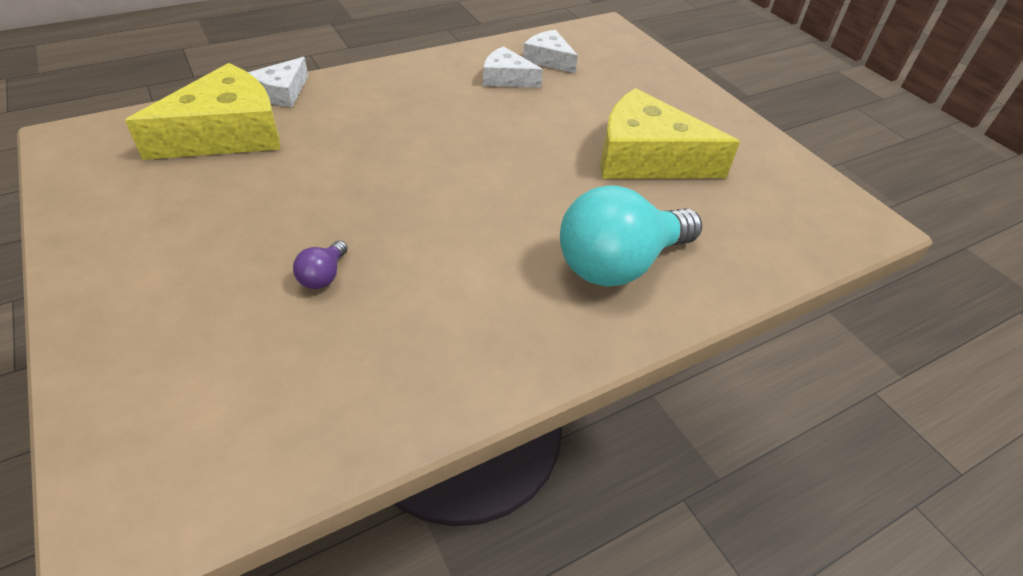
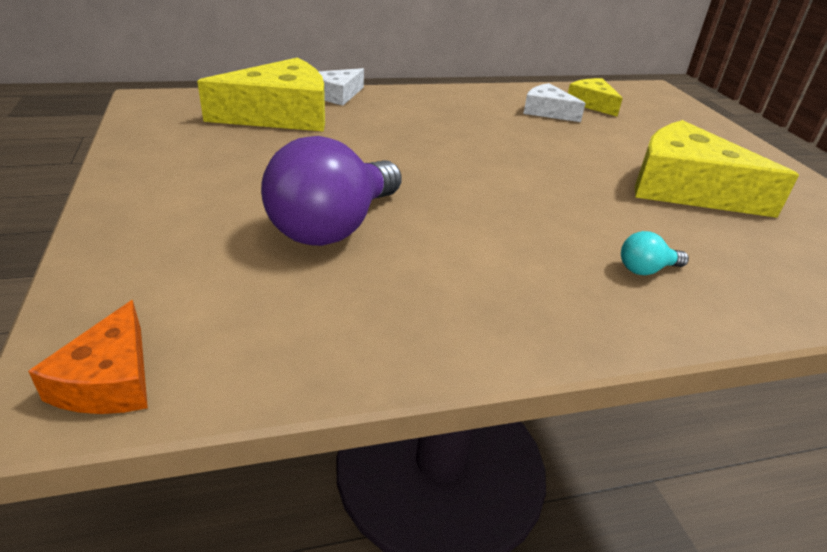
camera: 15 degrees right, 10 degrees down
(157, 504) = (109, 380): none -> orange cheese
(323, 276) = (333, 227): purple light bulb -> purple light bulb, size x2.41
(549, 59) = (592, 104): white cheese -> yellow cheese
(619, 264) = (646, 269): turquoise light bulb -> turquoise light bulb, size x0.41

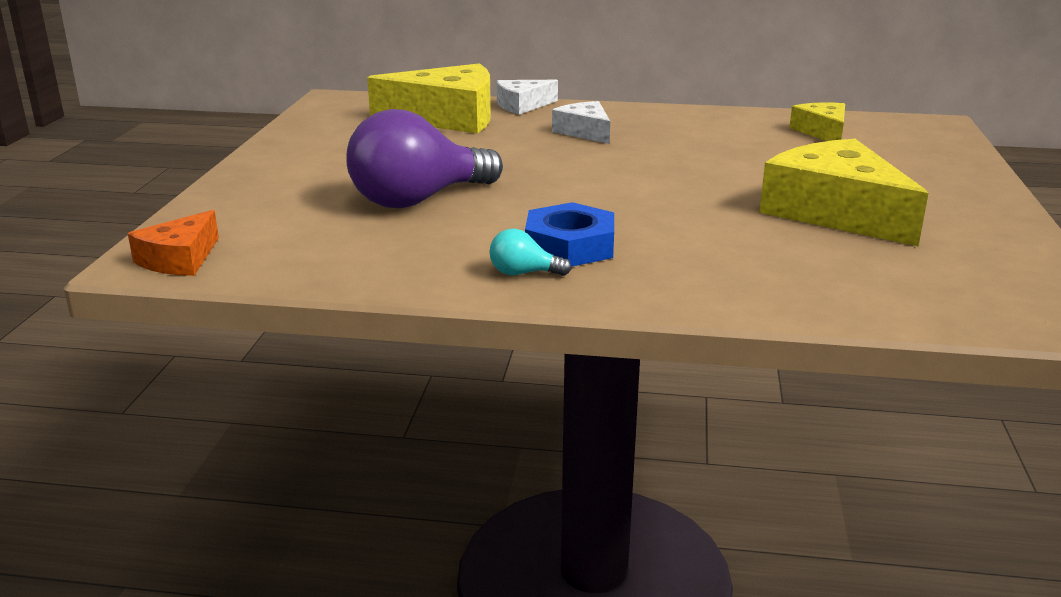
camera: 25 degrees right, 10 degrees down
(527, 267) = (569, 246): none -> blue nut
(547, 111) = (752, 135): white cheese -> white cheese (585, 132)
(646, 269) = (692, 262): turquoise light bulb -> turquoise light bulb (523, 273)

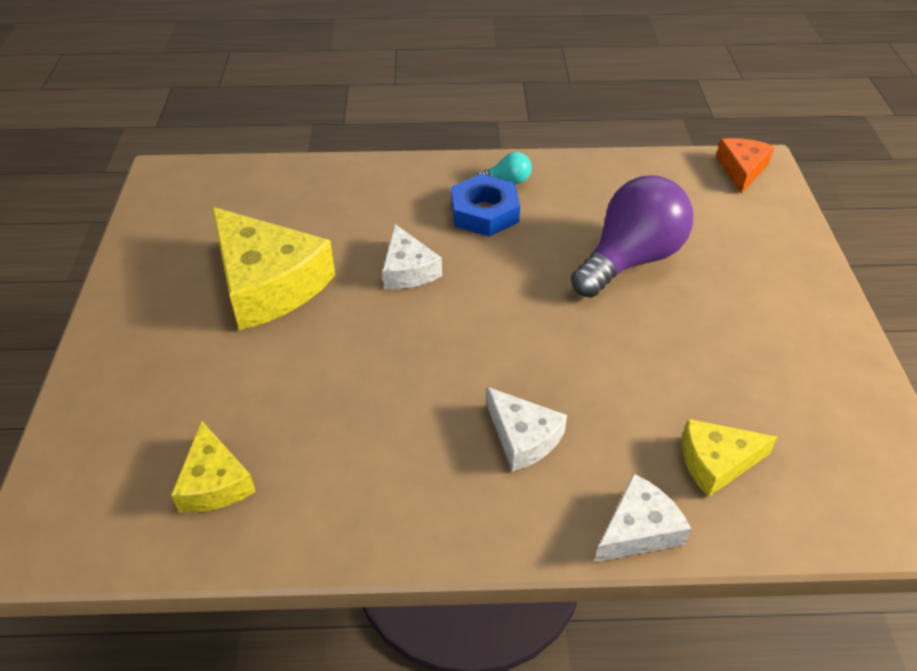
camera: 170 degrees right, 20 degrees up
(447, 118) = (716, 462): yellow cheese -> yellow cheese, size x0.53
(674, 210) = (408, 270): none -> white cheese

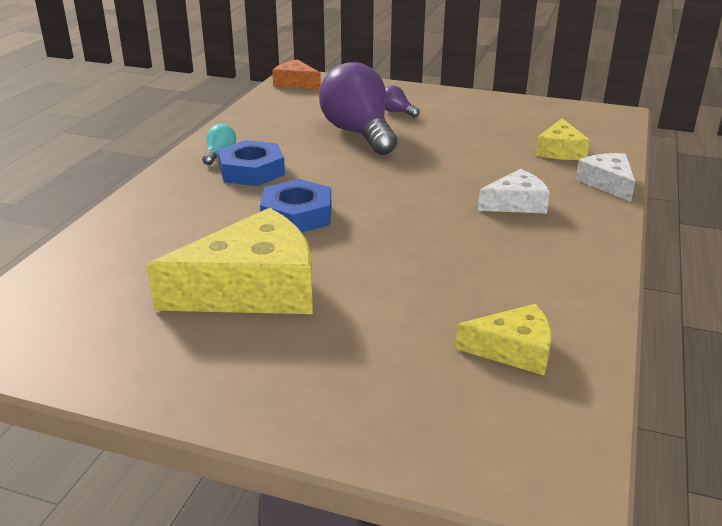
camera: 70 degrees left, 15 degrees down
(408, 270) = (297, 215): white cheese -> blue nut
(721, 274) = (396, 112): none -> purple light bulb

